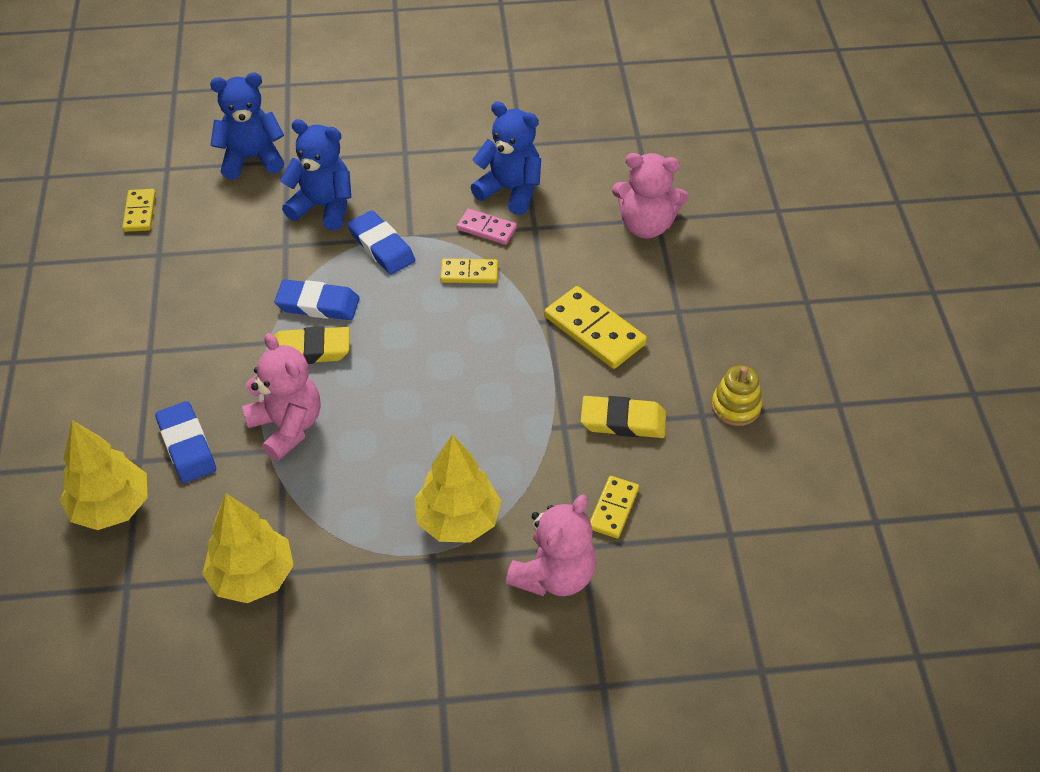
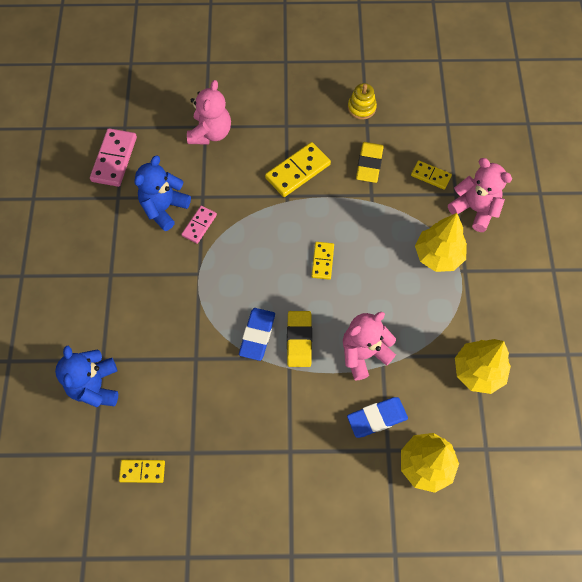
camera: 85 degrees left, 15 degrees up
(323, 207) = (159, 332): blue teddy bear -> none
(381, 246) = (207, 293): blue eraser -> none
(469, 273) = (239, 238): yellow domino -> yellow domino (322, 261)
(583, 133) = (114, 159): none -> pink domino

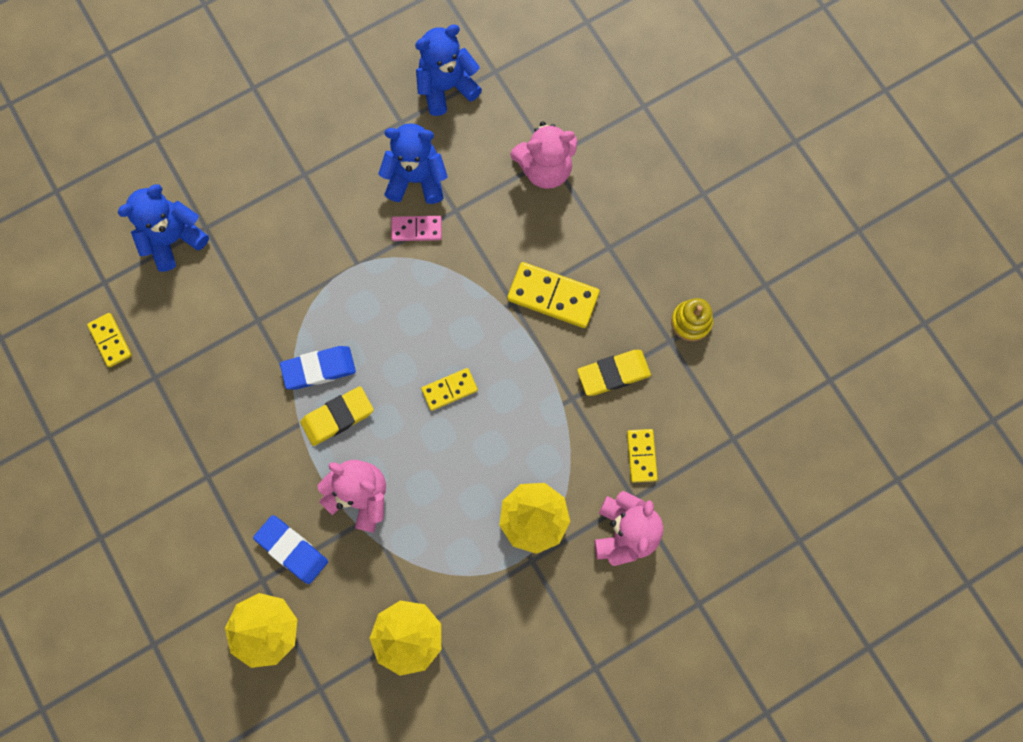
camera: 60 degrees right, 10 degrees up
(114, 159) = (446, 87): pink domino -> blue teddy bear

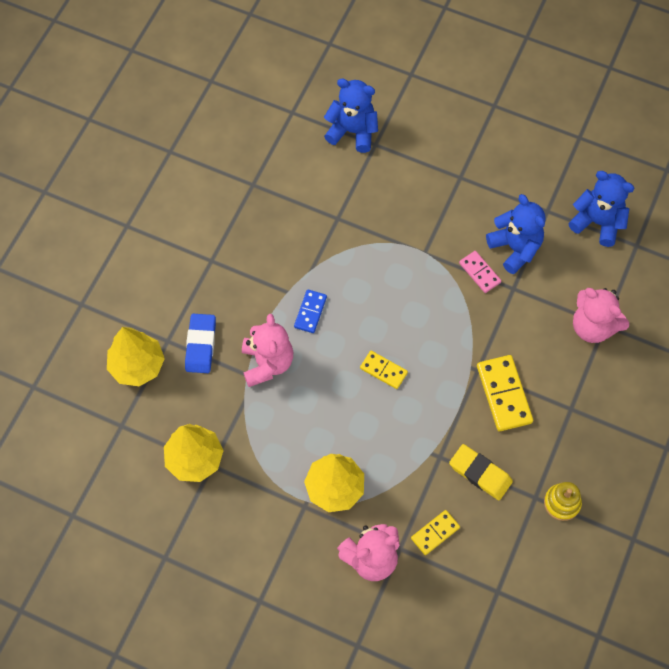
camera: 55 degrees right, 10 degrees down
(110, 340) = (257, 142): yellow domino -> none
(319, 369) = (334, 278): blue eraser -> none
(337, 417) = (310, 312): yellow eraser -> blue domino

